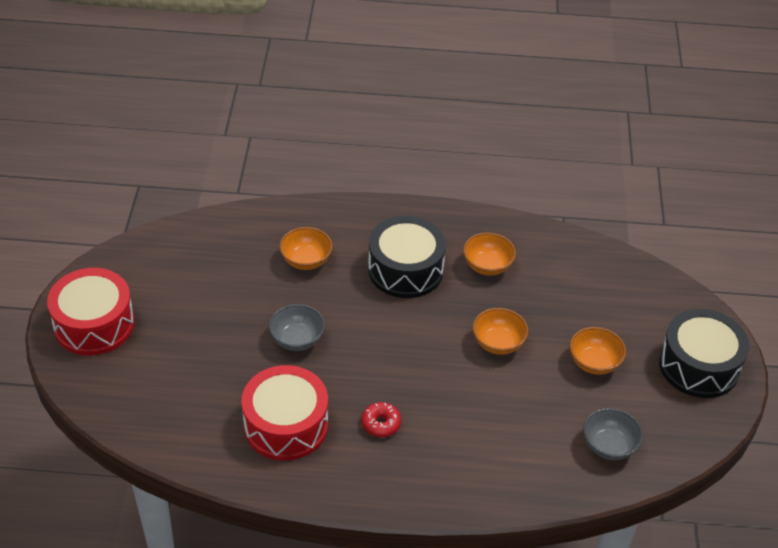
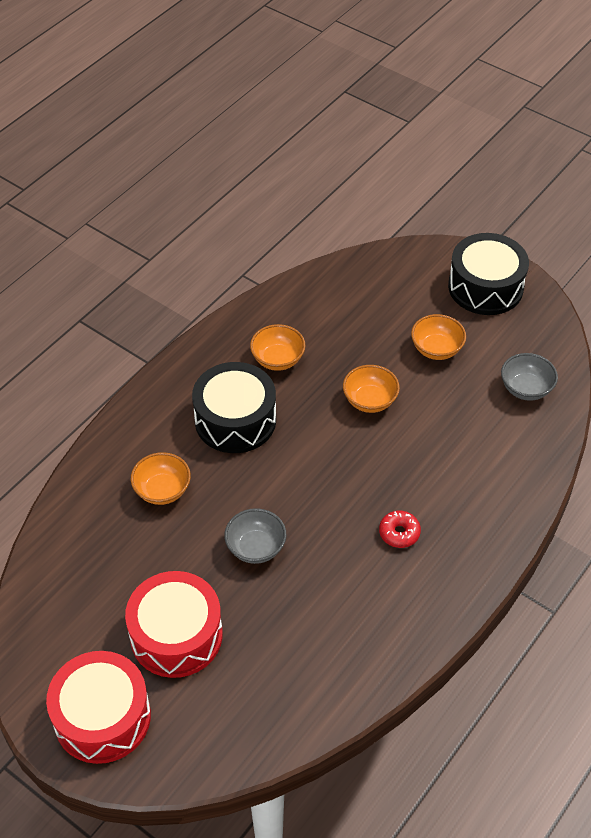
camera: 55 degrees left, 5 degrees up
(286, 425) = (351, 608): red drum -> red drum (176, 635)

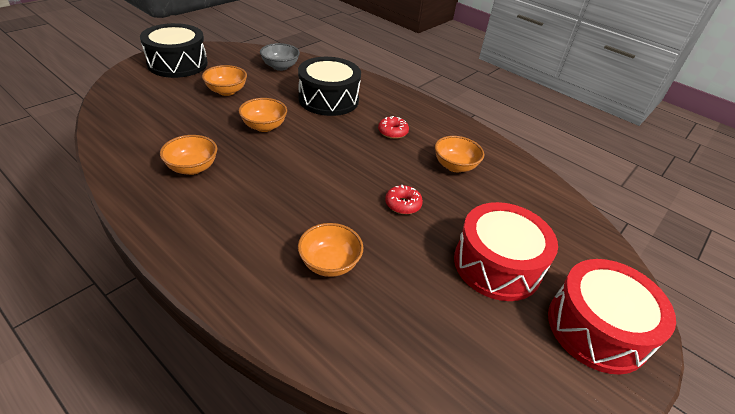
camera: 90 degrees left, 10 degrees down
(235, 420) = (255, 202): black drum -> black drum (328, 99)
(256, 547) = (403, 204): grey bowl -> red donut
(341, 604) = (455, 166): none -> orange bowl

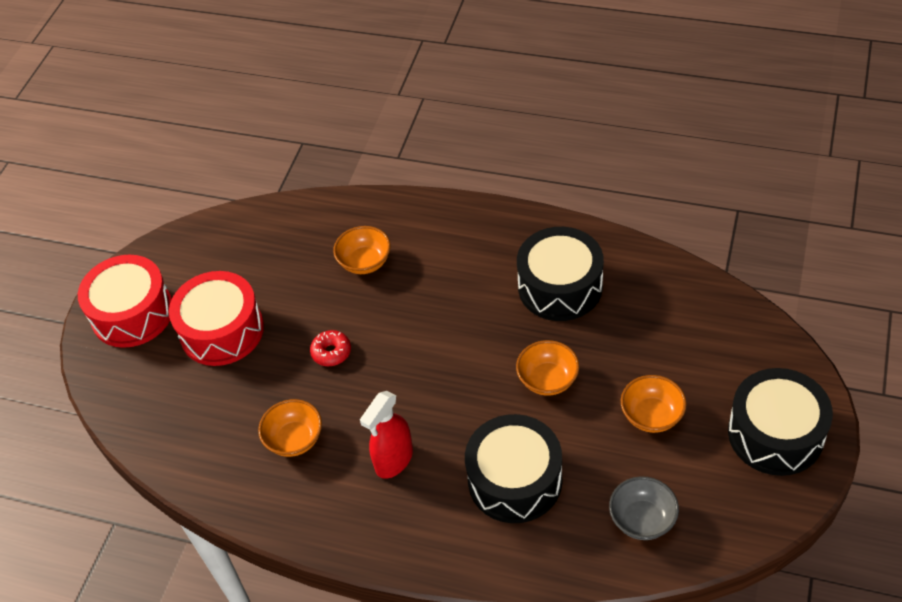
camera: 165 degrees right, 10 degrees up
(192, 168) = (560, 287): orange bowl -> black drum
(392, 132) = (394, 460): red donut -> red spray bottle

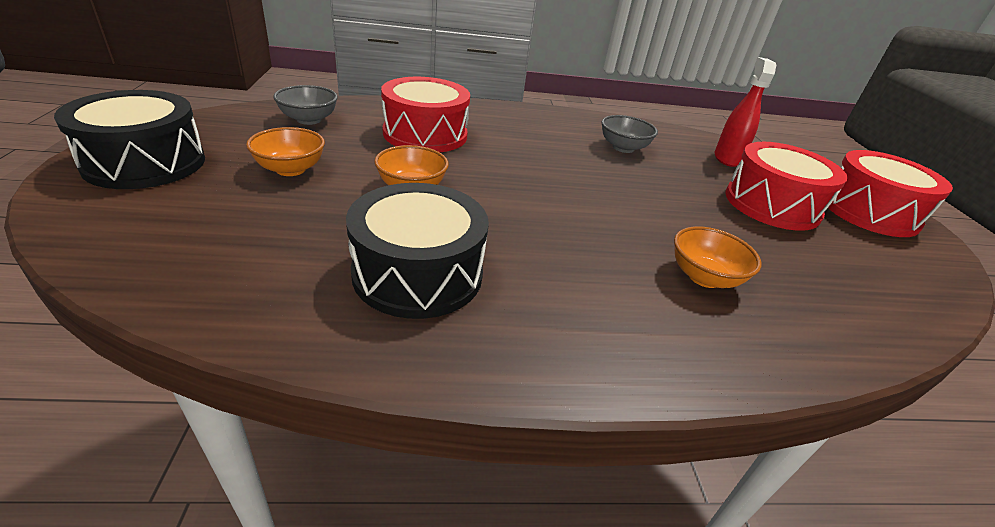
camera: 150 degrees right, 15 degrees down
(294, 439) = (623, 148): orange bowl -> grey bowl
(331, 352) = (651, 196): red donut -> none
(394, 460) = (534, 141): red spray bottle -> red spray bottle (727, 158)
(515, 480) = (425, 134): black drum -> red drum

